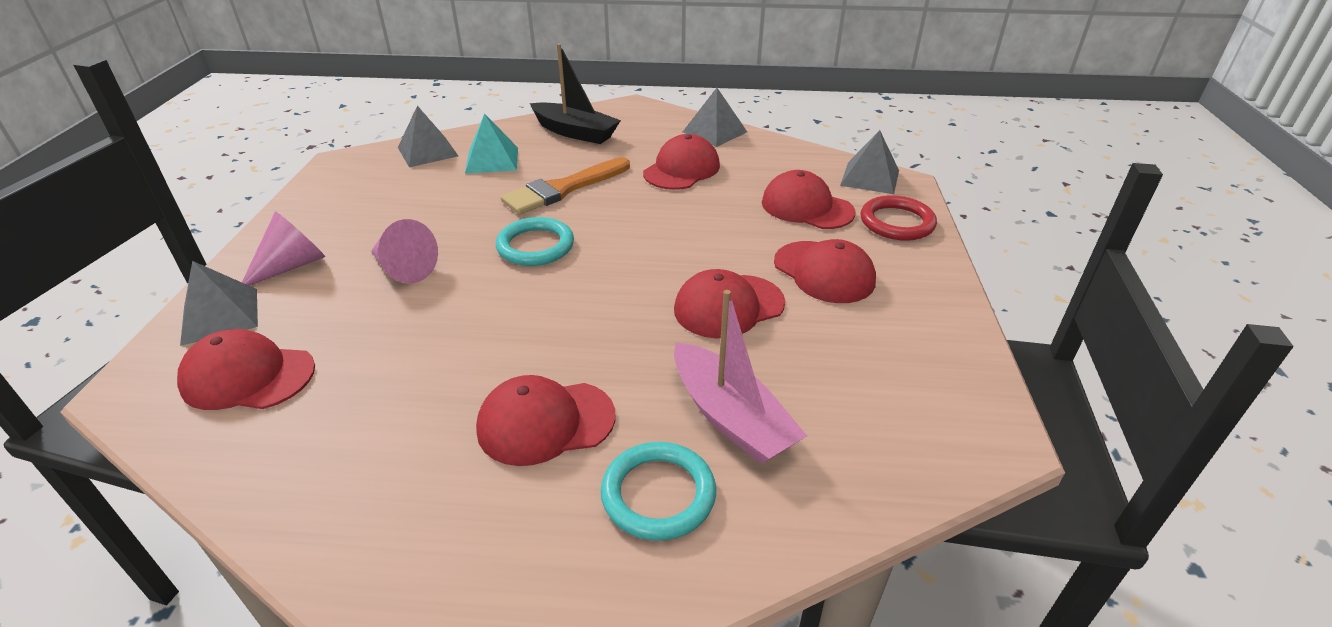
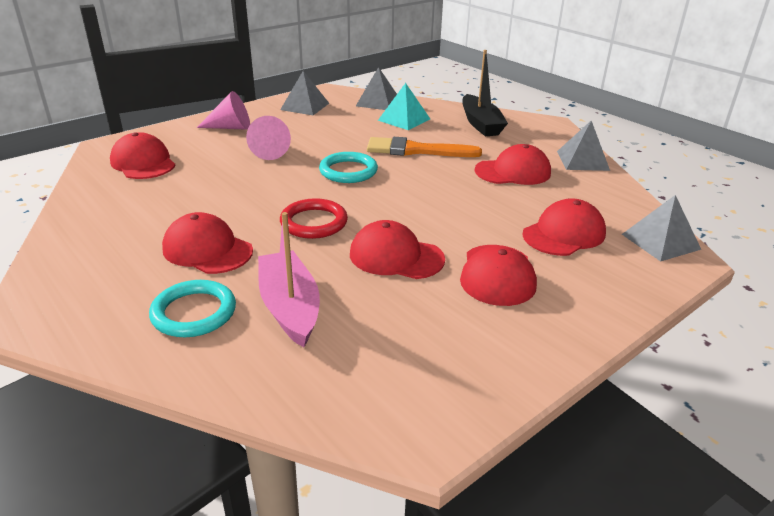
camera: 45 degrees right, 5 degrees down
(220, 316) = (173, 134): grey pyramid -> grey pyramid (305, 106)
(731, 417) = (290, 307): pink boat -> pink boat turned 150 degrees clockwise
(807, 207) = (564, 234): red cap -> red cap turned 60 degrees clockwise
(897, 222) = (623, 279): red ring -> red ring (314, 222)

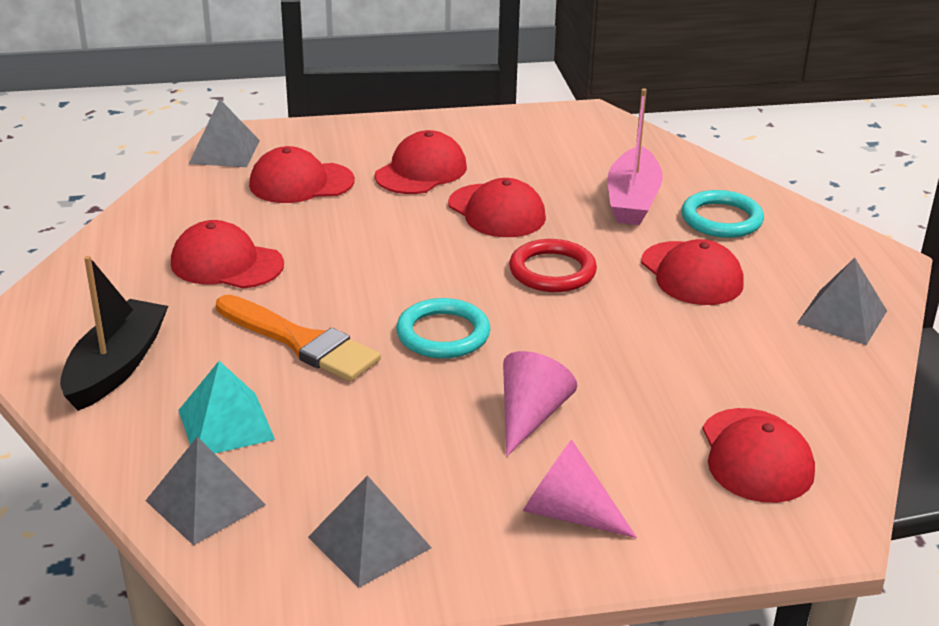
camera: 150 degrees left, 0 degrees up
(582, 160) = (107, 252): grey pyramid -> grey pyramid (842, 317)

